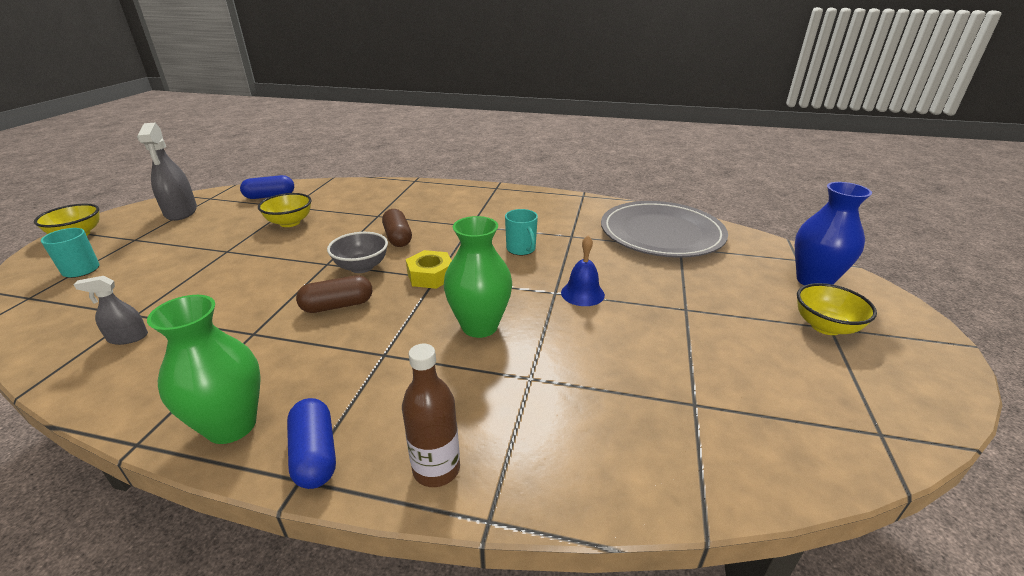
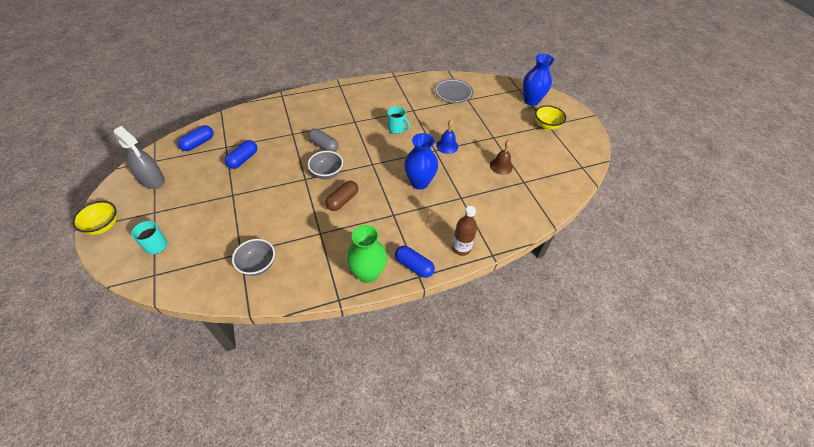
camera: 35 degrees left, 20 degrees up
(128, 337) = (258, 265): grey spray bottle -> grey bowl
(290, 222) = (243, 159): yellow bowl -> blue capsule
(398, 238) = (324, 146): brown capsule -> grey capsule
(430, 276) = (368, 164): yellow nut -> none
(479, 326) = (419, 182): green vase -> blue vase
(661, 233) = (453, 92): grey plate -> grey plate, size x0.57
(663, 357) = (501, 166): none -> brown bell

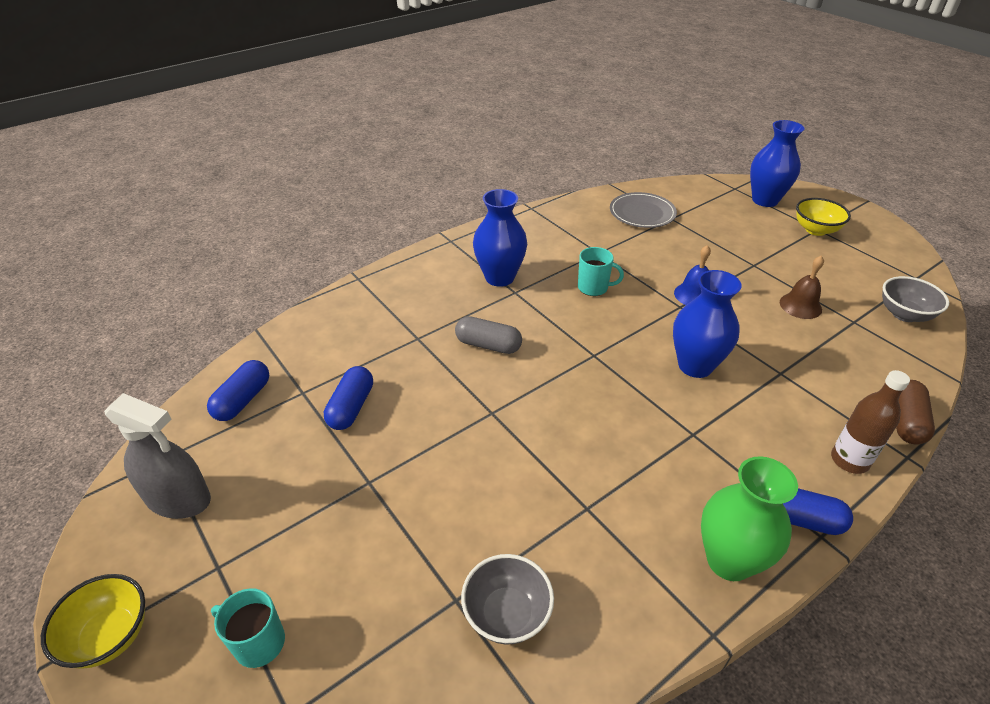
camera: 15 degrees left, 10 degrees down
(327, 173) = (525, 391): grey bowl -> grey bowl (904, 314)
(342, 200) = (587, 433): brown capsule -> brown capsule (905, 421)
(352, 112) = (499, 277): none -> blue vase

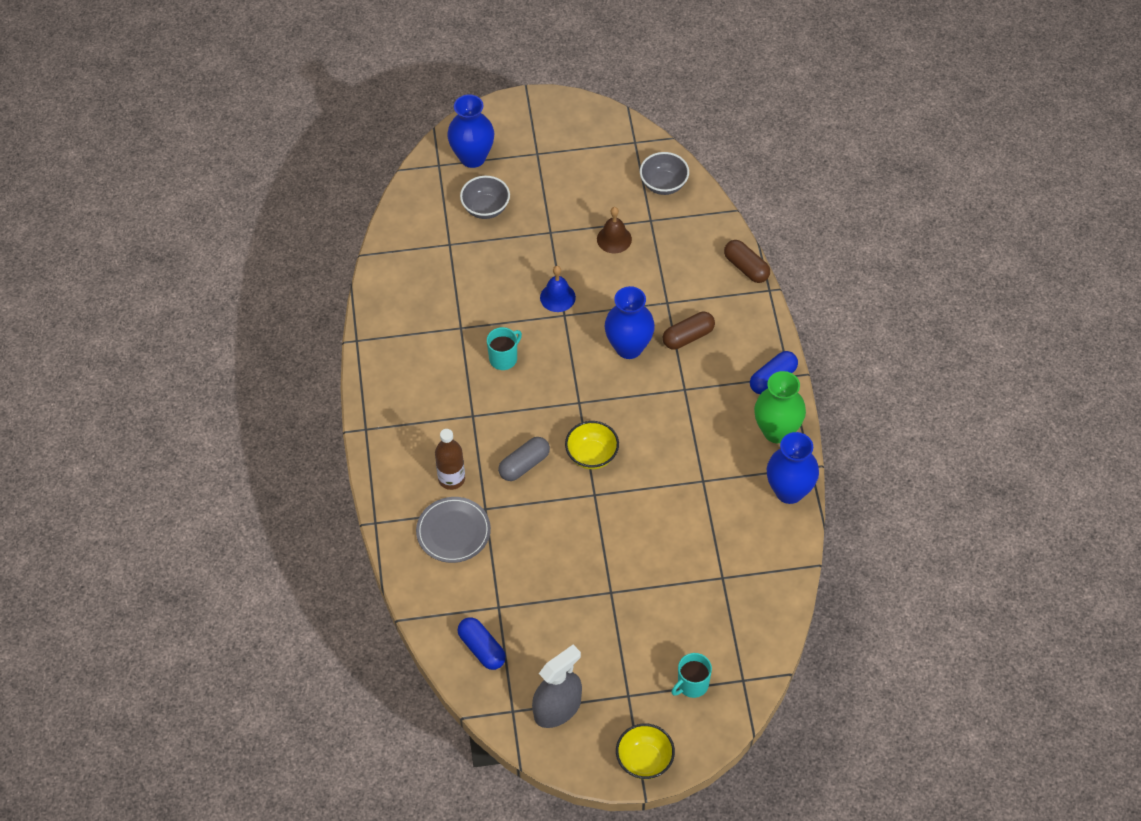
camera: 60 degrees left, 15 degrees up
(351, 407) = (534, 580): blue capsule -> none
(499, 277) = (446, 417): blue vase -> blue vase (789, 491)
(507, 614) = (745, 556): grey bowl -> grey bowl (486, 208)
(642, 213) = (426, 260): grey plate -> grey plate (453, 531)
(761, 408) = (688, 336): none -> brown capsule
(815, 230) = (537, 156): yellow bowl -> yellow bowl (592, 455)
(849, 460) = (753, 321): brown bottle -> brown bottle (451, 479)

